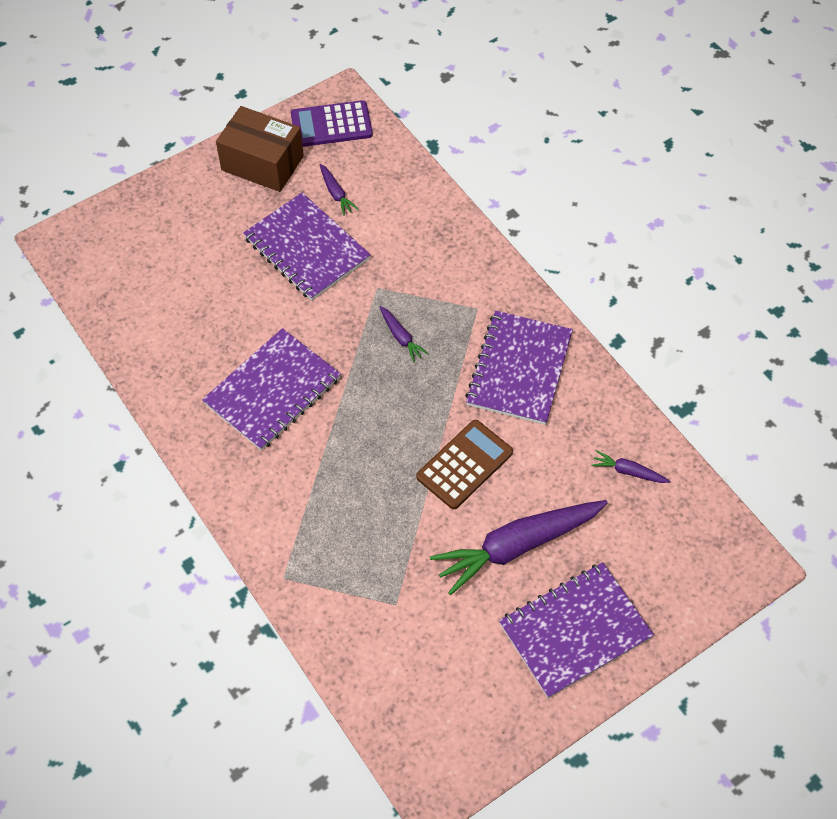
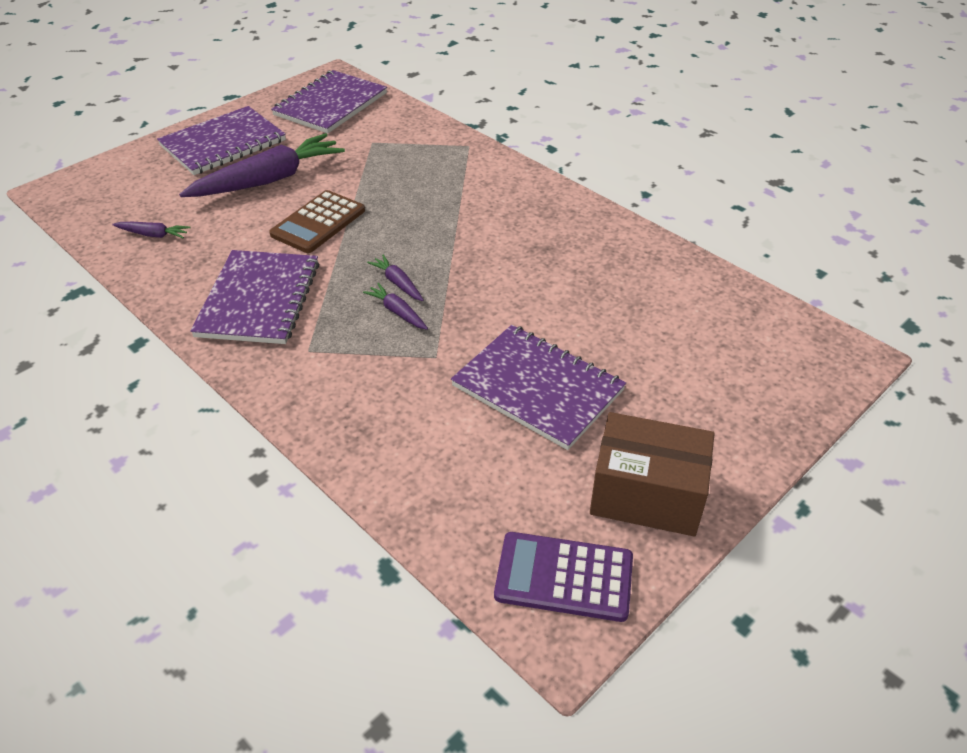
camera: 170 degrees right, 15 degrees down
(272, 391) = (524, 253): purple notebook -> purple notebook (330, 104)
(331, 125) = (564, 577): purple calculator -> purple calculator turned 150 degrees counterclockwise
(336, 193) = (521, 464): purple carrot -> purple carrot (398, 283)

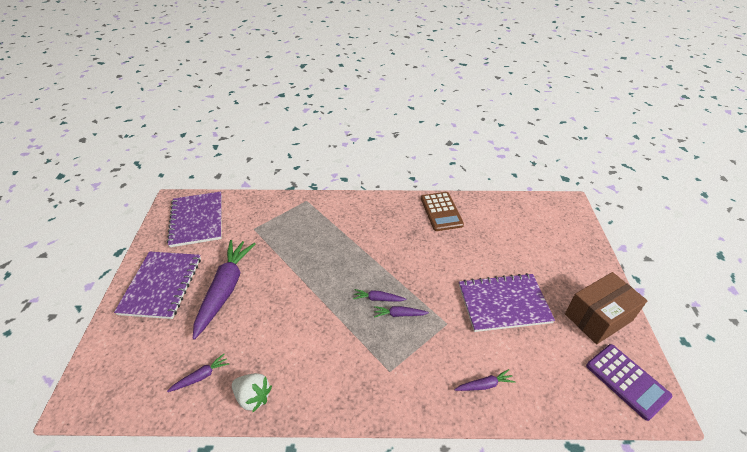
camera: 45 degrees left, 0 degrees up
(167, 279) = (253, 397): none -> white strawberry
(259, 299) = (324, 364): purple notebook -> none
(318, 222) = (291, 295): brown calculator -> brown calculator (441, 211)
(382, 437) = (484, 385): none -> purple carrot
(564, 577) = (627, 381): purple calculator -> purple calculator turned 90 degrees counterclockwise

